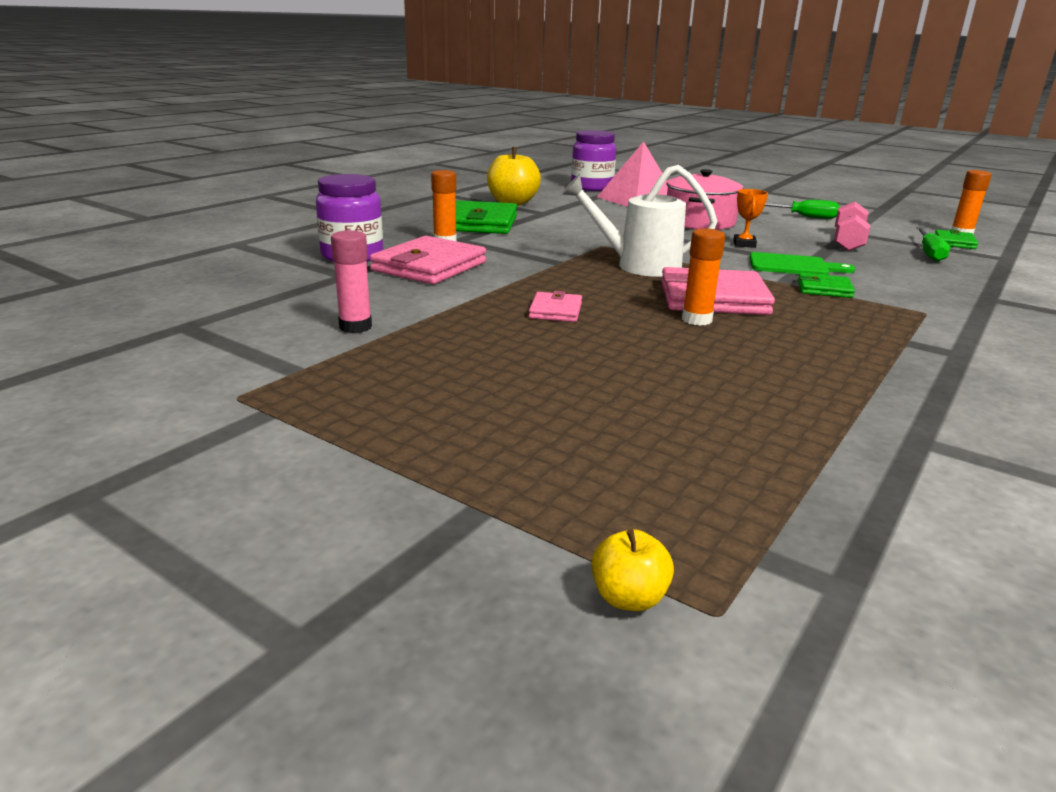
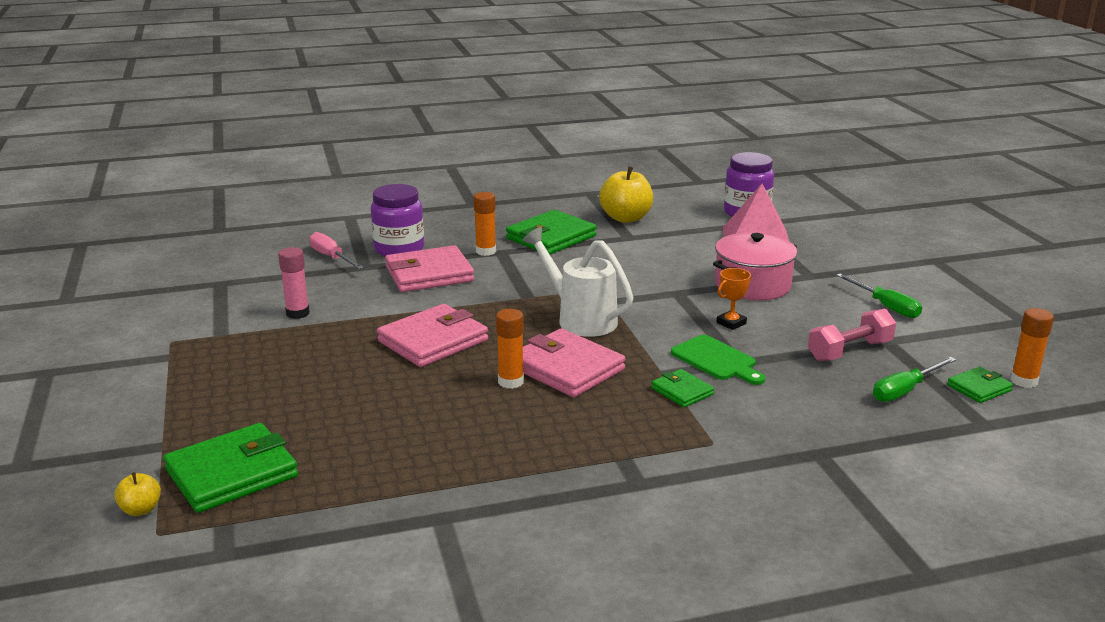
camera: 40 degrees right, 0 degrees up
(287, 276) = (331, 257): none -> pink screwdriver
(555, 311) = (433, 341): pink wallet -> pink wallet, size x1.92
(640, 497) = (232, 473): none -> green wallet

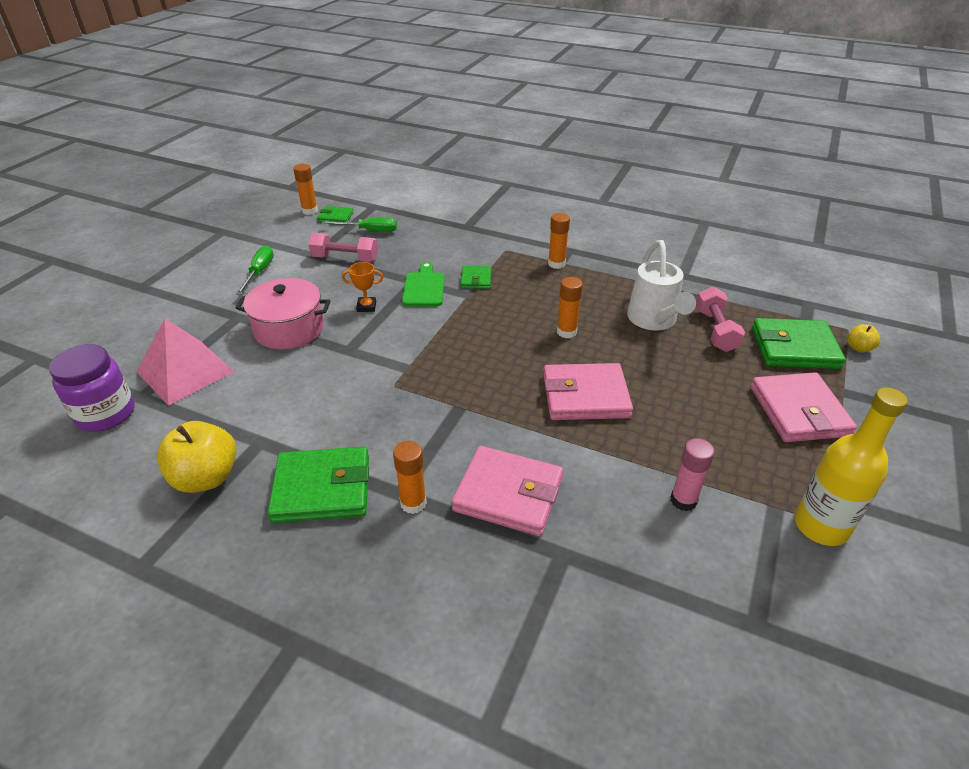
camera: 140 degrees left, 15 degrees up
(180, 337) = (821, 526): none -> yellow bottle
(331, 257) = (587, 604): pink screwdriver -> none
(343, 454) = (715, 330): none -> pink dumbbell
(399, 249) = (496, 571): purple jar -> none
(566, 368) = (519, 325): pink wallet -> pink wallet (799, 411)
(581, 319) = (453, 361): white watering can -> white watering can (654, 320)
(624, 453) = (556, 264): none -> orange glue stick

